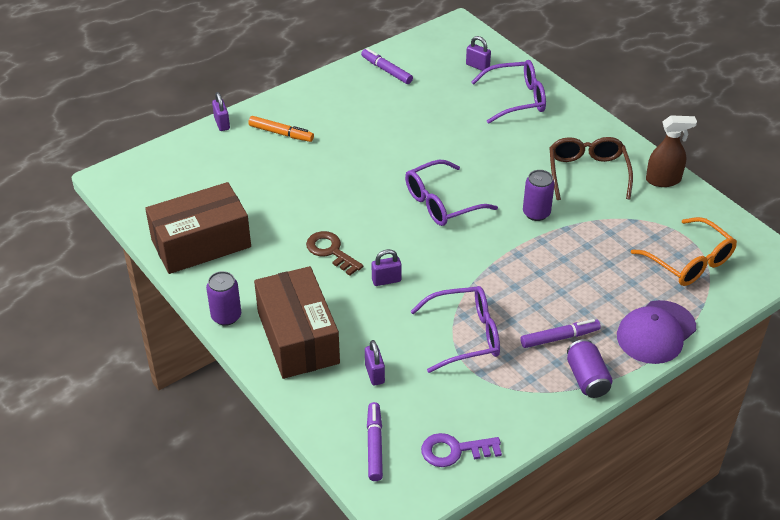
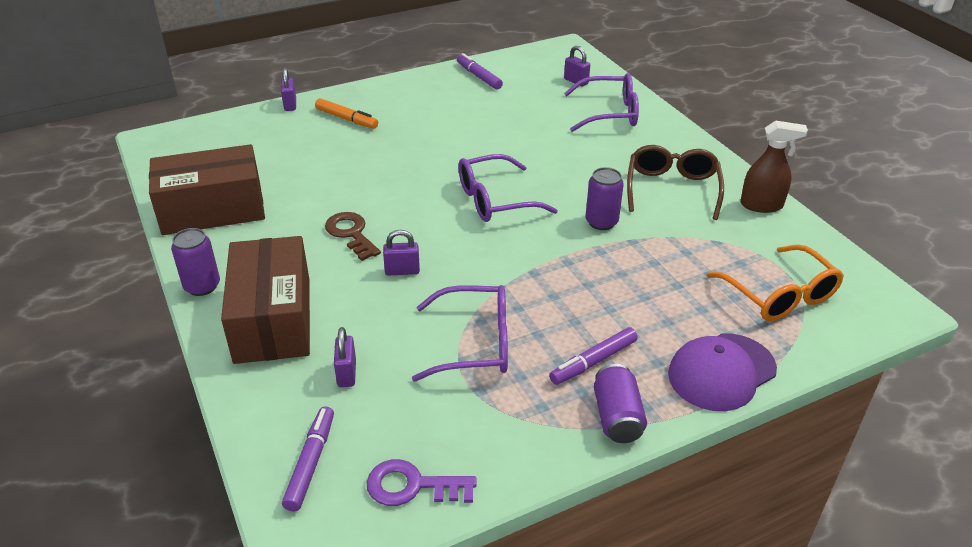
camera: 10 degrees right, 5 degrees down
(559, 338) = (593, 362): purple marker -> purple marker turned 150 degrees clockwise

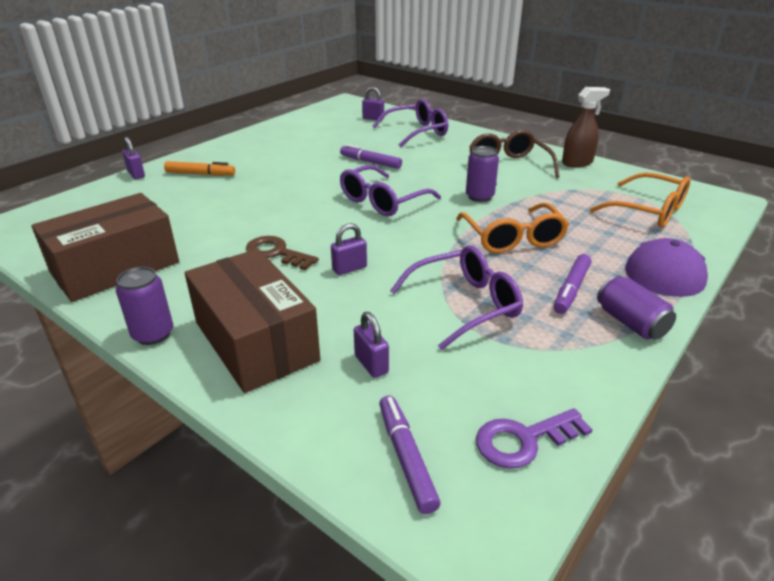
camera: 25 degrees left, 5 degrees down
(478, 76) = (293, 128): purple marker -> purple marker (370, 162)
(589, 285) = (513, 238): none -> orange glasses

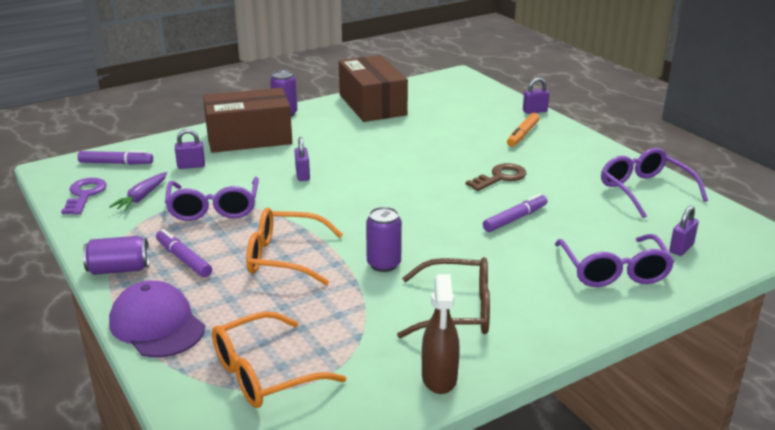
camera: 110 degrees right, 5 degrees down
(276, 253) = (349, 152): brown key -> brown key (500, 177)
(382, 201) = (409, 208): purple glasses -> purple glasses (644, 190)
(485, 374) = (141, 197): none -> purple carrot

